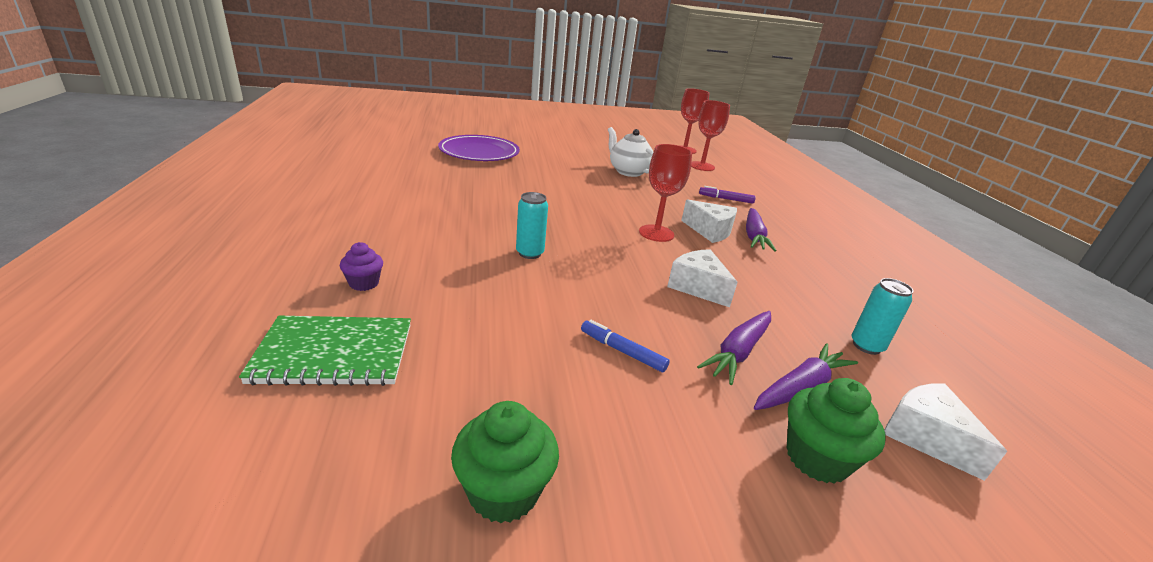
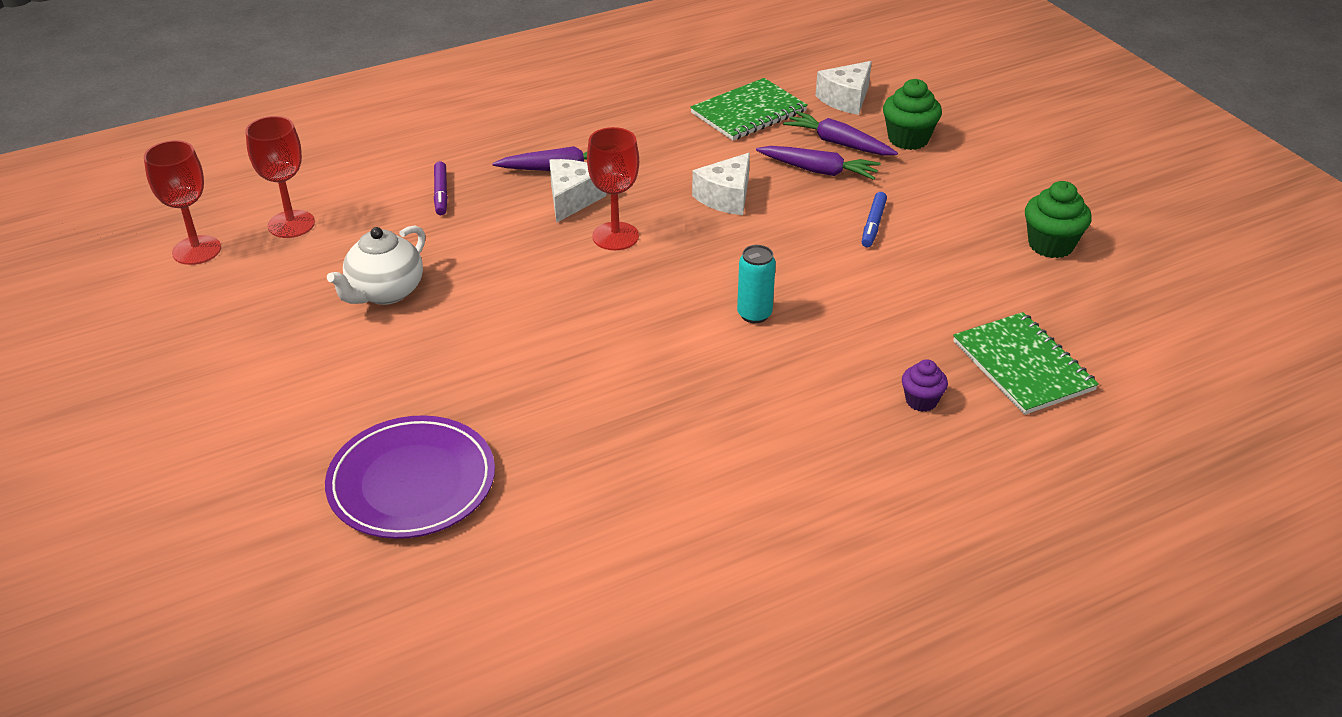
camera: 105 degrees left, 10 degrees up
(866, 346) = (748, 112): turquoise can -> green notebook

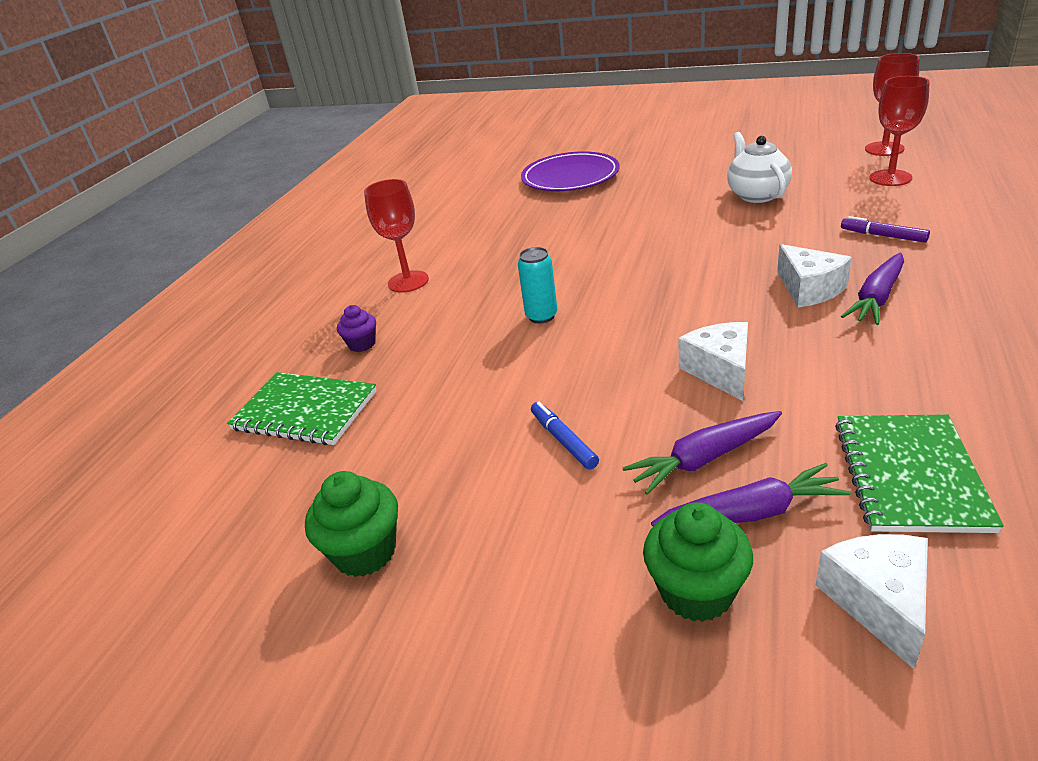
camera: 140 degrees right, 5 degrees down
(615, 236) = (723, 292): red goblet -> red goblet (408, 282)

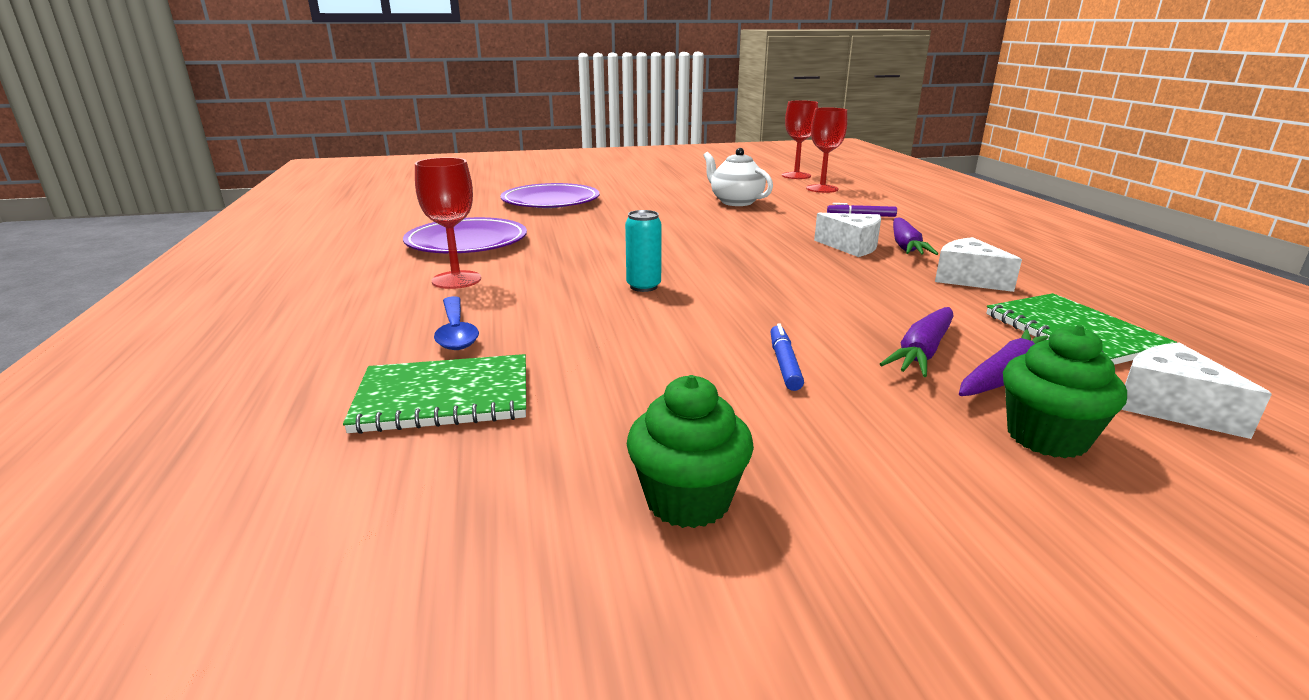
camera: 35 degrees left, 10 degrees down
(362, 344) = (456, 332): purple cupcake -> blue spoon
(453, 232) = (467, 242): none -> purple plate
(563, 440) = (784, 364): blue marker -> blue marker turned 60 degrees clockwise
(720, 371) = (854, 298): white cheese -> white cheese (968, 279)

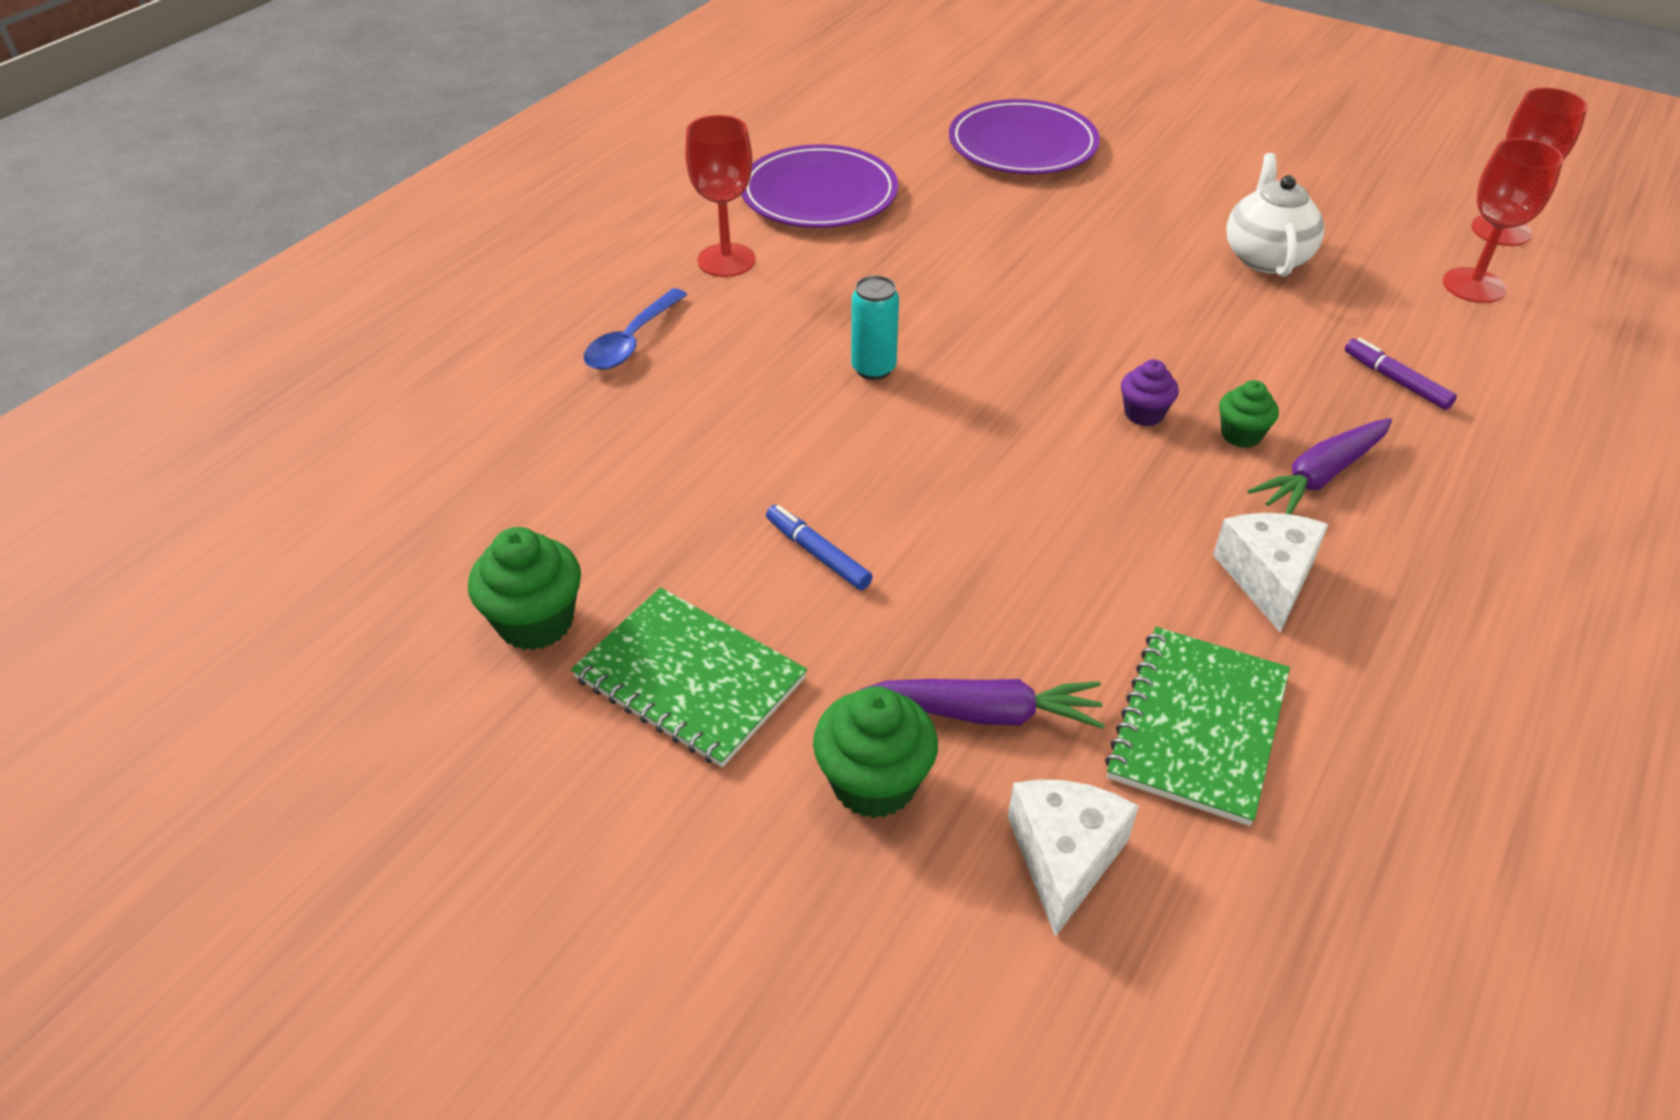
camera: 45 degrees right, 20 degrees up
(444, 397) = (530, 417): green notebook -> green notebook (690, 678)
(784, 364) = (817, 554): blue marker -> blue marker turned 90 degrees counterclockwise
(802, 255) = (1144, 414): none -> purple cupcake
(851, 247) = (1241, 435): white cheese -> green cupcake
(922, 352) = (969, 630): purple carrot -> none

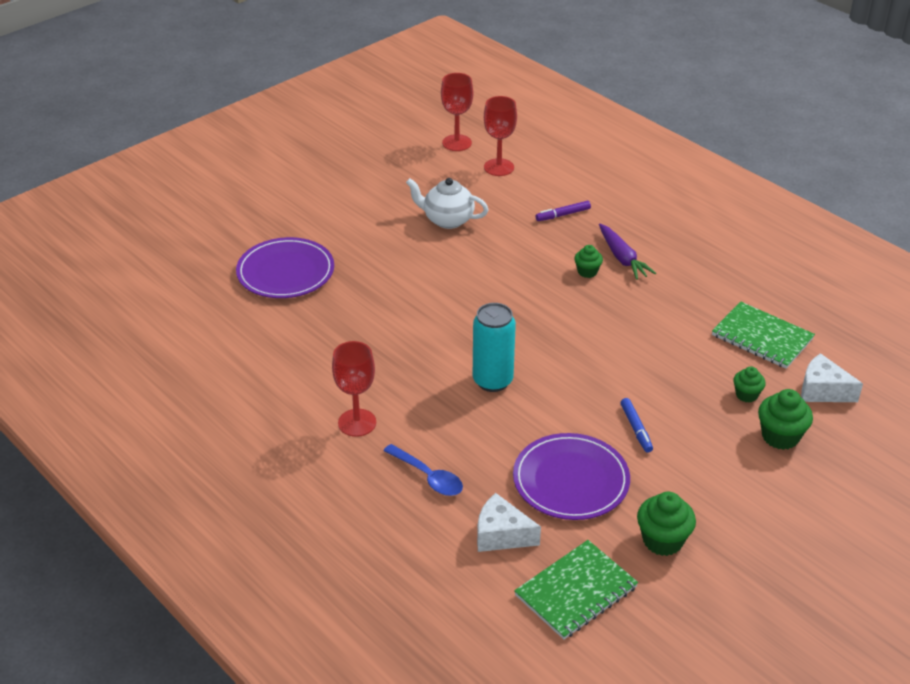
camera: 75 degrees left, 5 degrees down
(690, 678) = (711, 486): green notebook -> green notebook (576, 591)
(817, 554) = (636, 429): blue marker -> blue marker turned 75 degrees counterclockwise
(819, 194) = (298, 369): purple plate -> purple plate (571, 480)
(873, 368) = (492, 381): turquoise can -> turquoise can, size x1.57
(986, 713) = (746, 395): purple carrot -> green cupcake
(1144, 414) = (562, 297): purple cupcake -> none
(1268, 578) = (683, 293): white cheese -> white cheese (501, 535)

